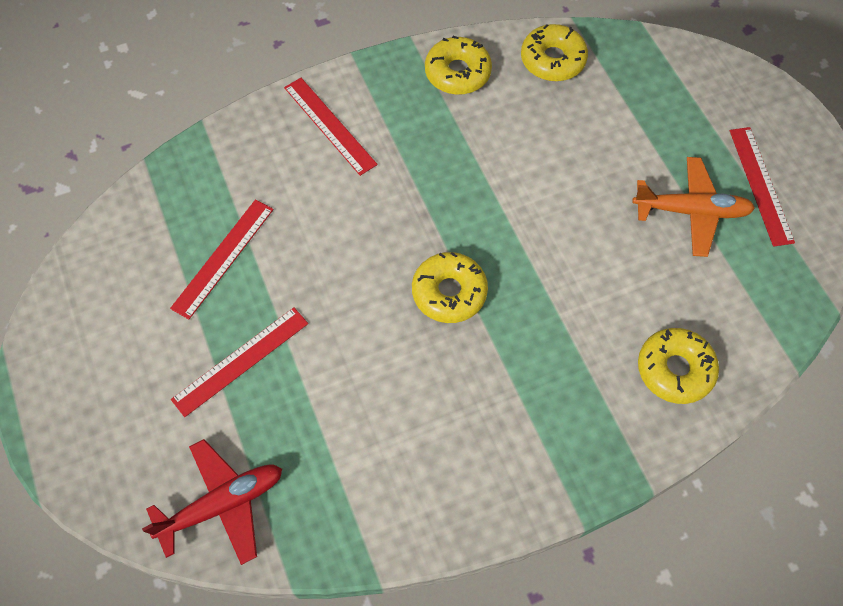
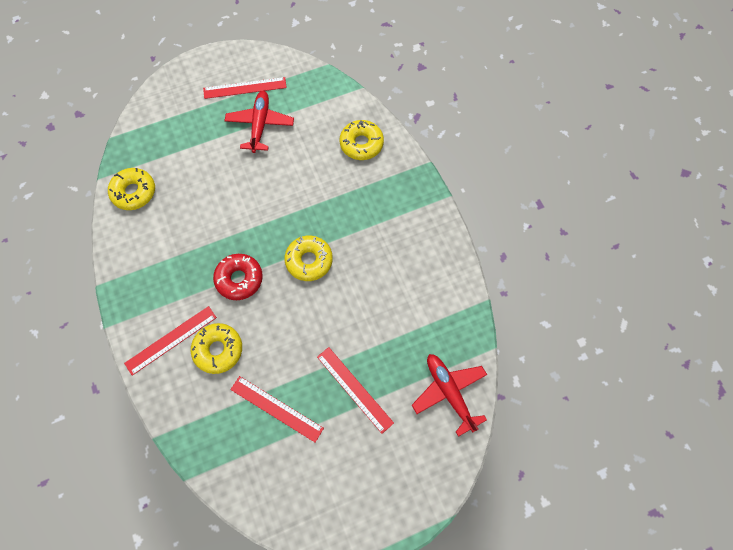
camera: 90 degrees left, 5 degrees up
(418, 200) = (239, 279): none -> red donut
(457, 73) = (136, 253): yellow donut -> yellow donut (218, 350)
(691, 211) = (260, 125): orange plane -> red plane

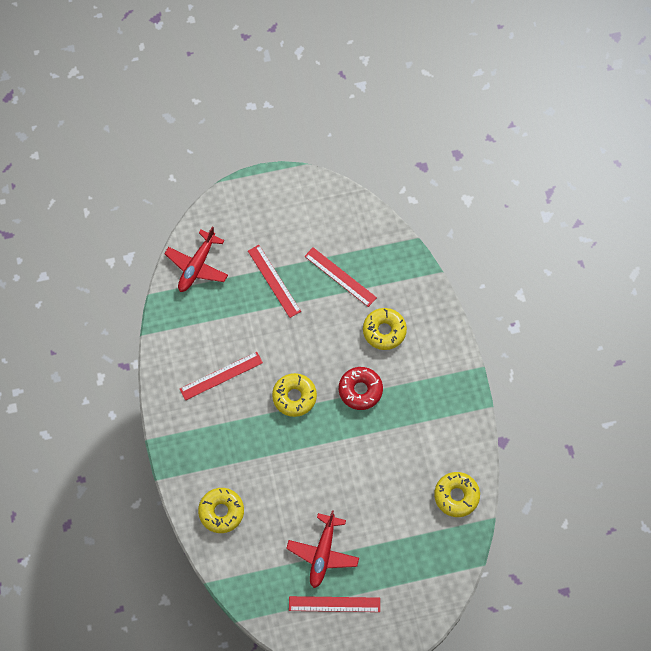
camera: 170 degrees left, 0 degrees up
(171, 340) = (424, 346): red ruler -> red ruler (221, 376)
(449, 392) = (197, 266): red plane -> red plane turned 45 degrees clockwise

